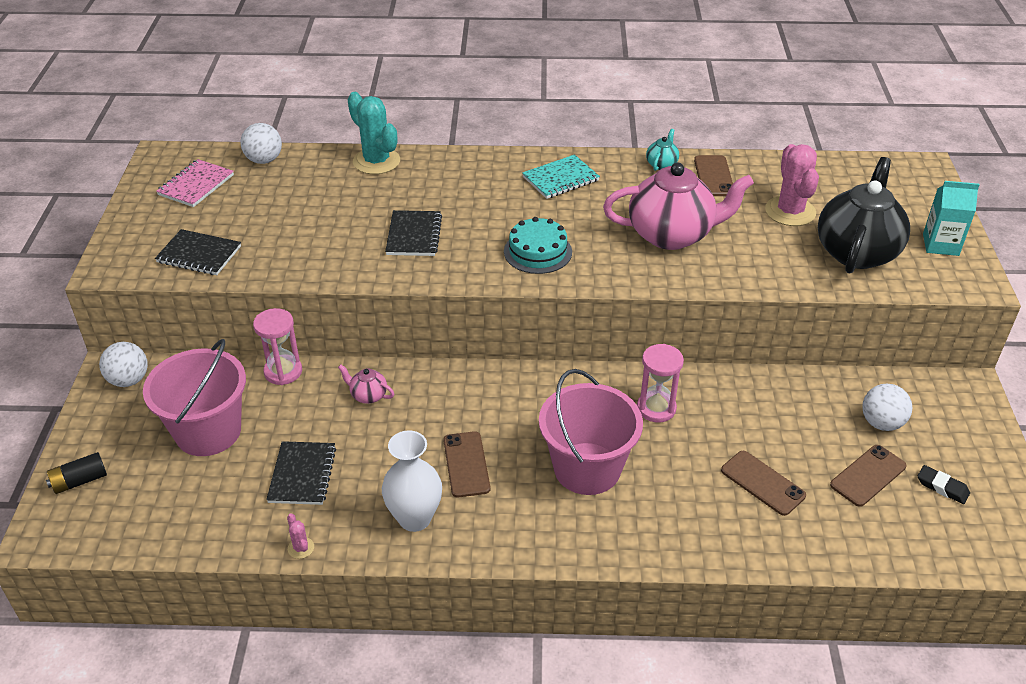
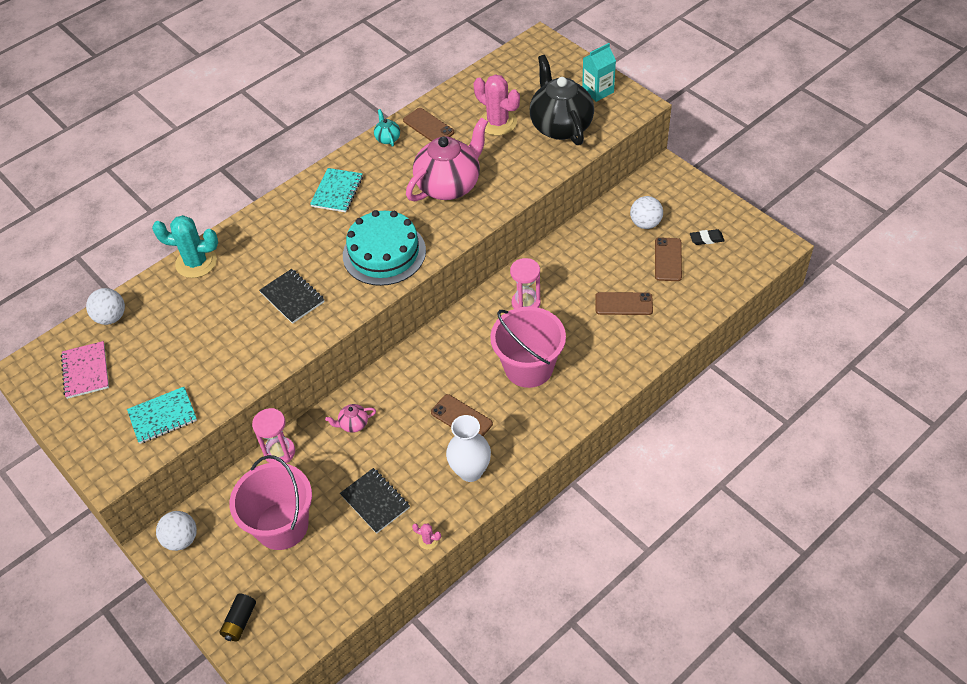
camera: 40 degrees left, 10 degrees up
(199, 254) = (163, 416): black notebook -> turquoise notebook
(538, 252) = (384, 253): turquoise cake -> turquoise cake, size x1.54

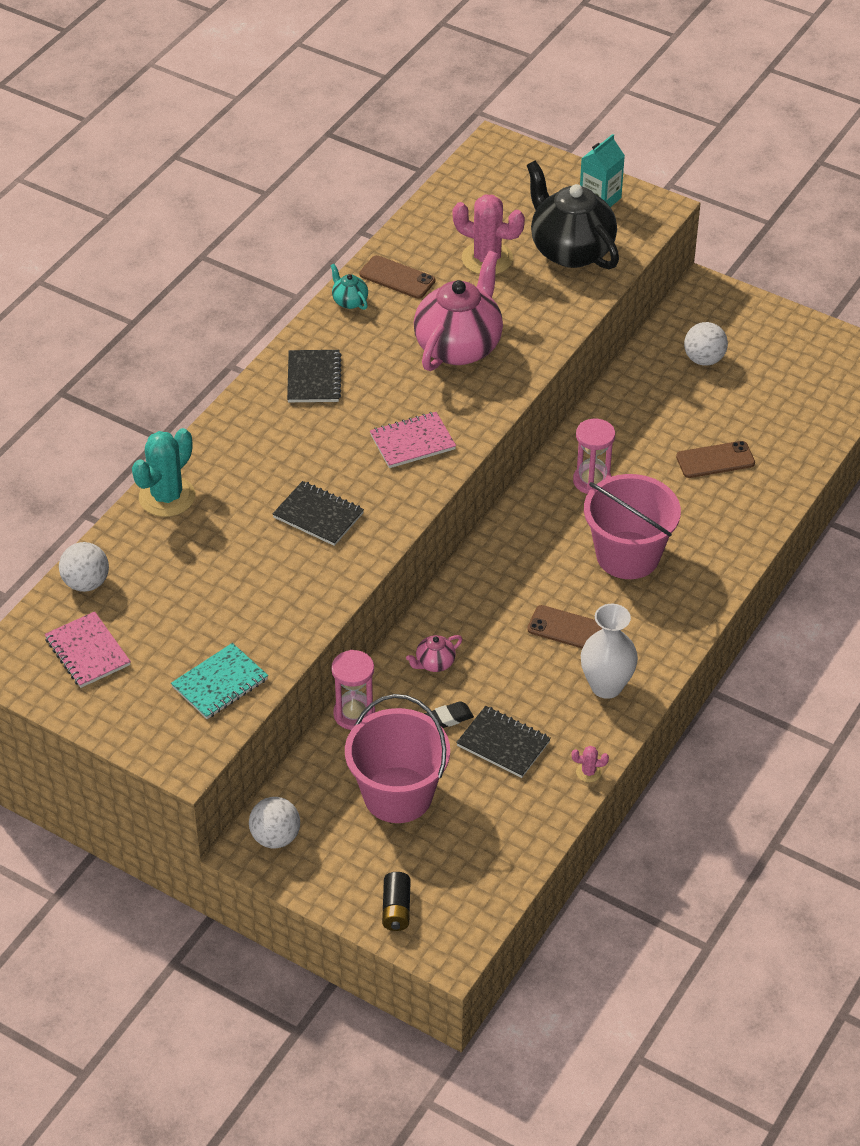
camera: 20 degrees left, 5 degrees down
(196, 262) = (167, 497): turquoise cactus -> turquoise cactus turned 45 degrees counterclockwise
(337, 191) = (313, 378): turquoise notebook -> black notebook
(384, 253) = (412, 442): turquoise cake -> pink notebook
(668, 259) = (749, 398): brown phone -> none
(706, 239) = (787, 365): black eraser -> black eraser (447, 719)

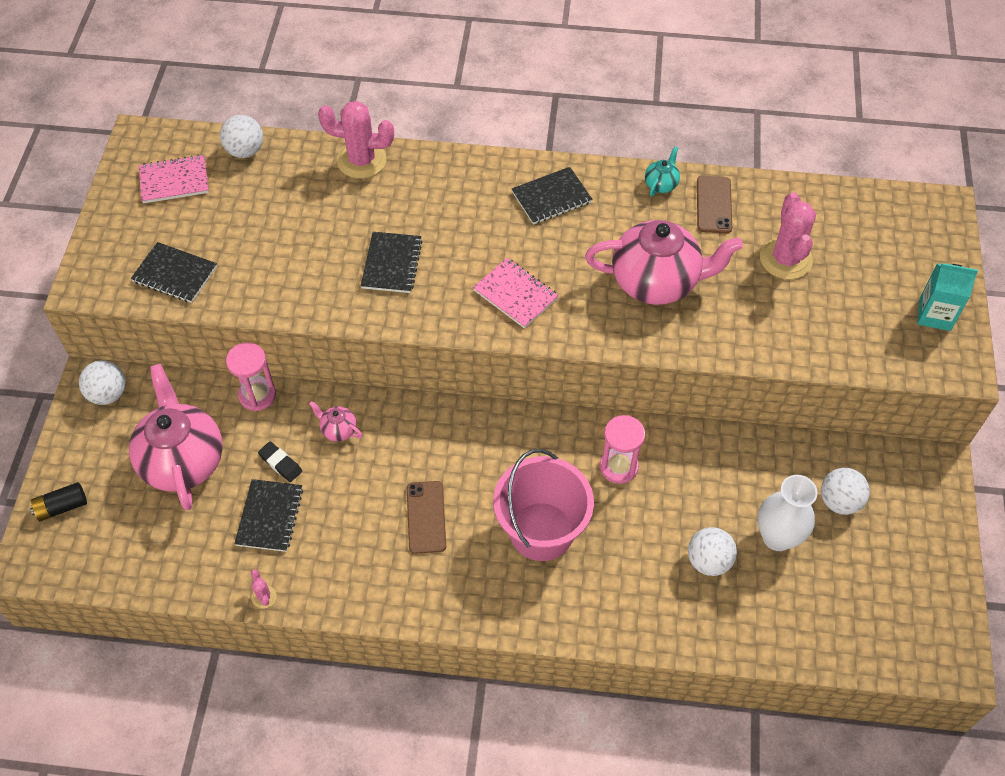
camera: 65 degrees right, 10 degrees up
(87, 652) = (174, 181): pink notebook -> pink notebook turned 45 degrees clockwise
(167, 497) = (361, 160): turquoise cactus -> pink cactus
(220, 683) = (175, 274): turquoise notebook -> black notebook
(398, 795) = (183, 460): pink bucket -> pink teapot
(570, 250) = (844, 318): black teapot -> none
(606, 686) = (372, 573): white vase -> white vase (777, 537)
(715, 460) = (708, 561): brown phone -> white ball

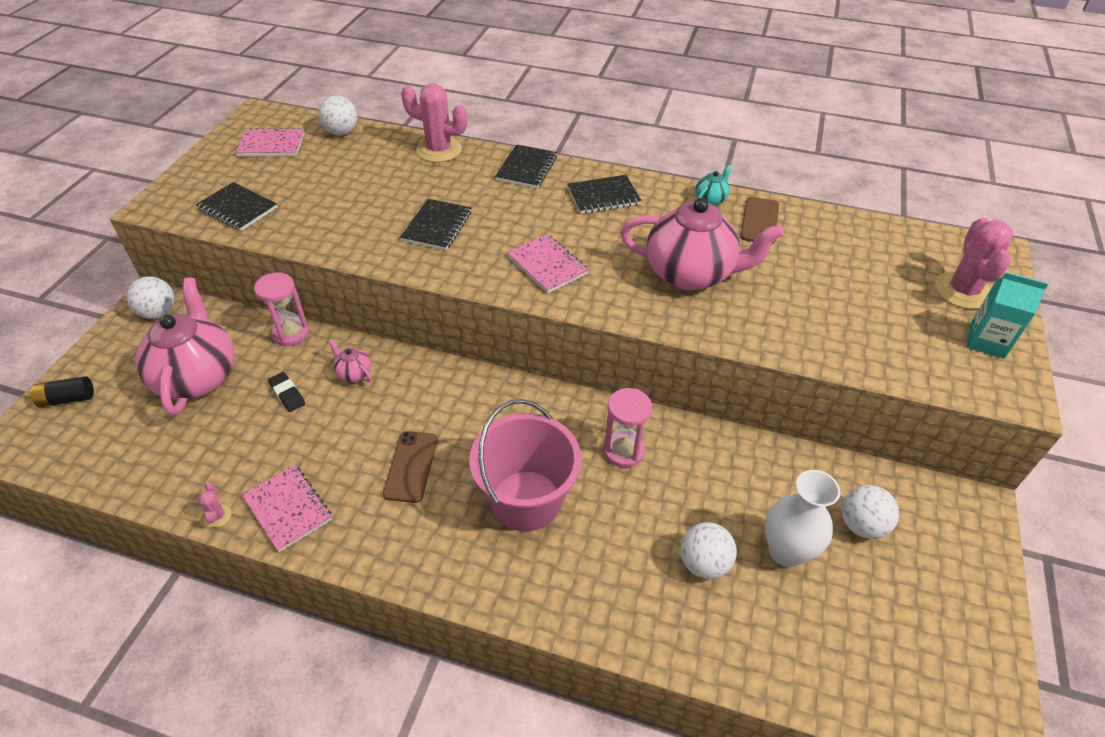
camera: 10 degrees right, 10 degrees down
(269, 516) = (256, 440): black notebook -> black notebook (526, 168)
(326, 578) = (288, 509): none -> pink notebook
(785, 259) = (827, 272): pink cactus -> pink cactus (962, 291)

